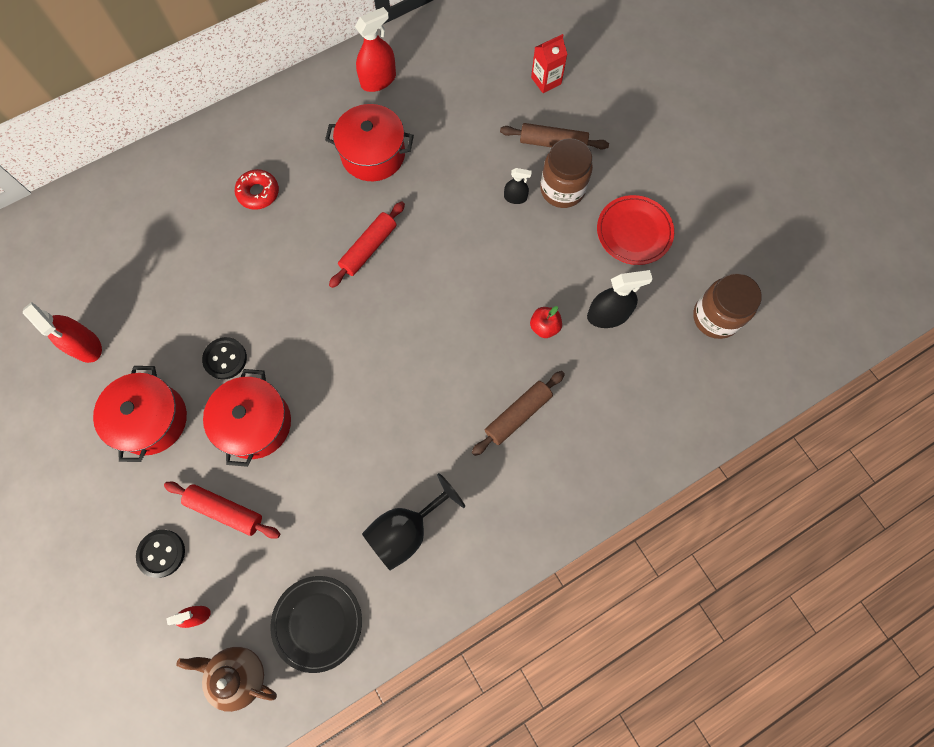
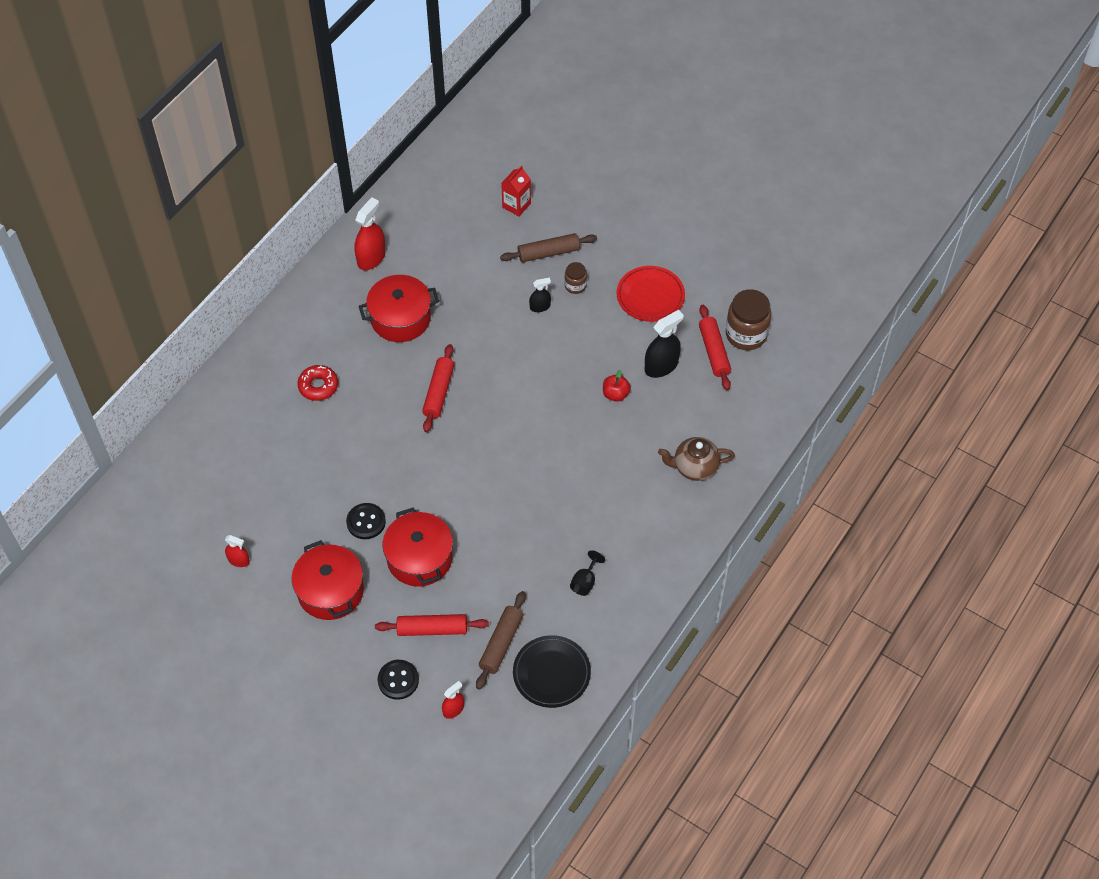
camera: 25 degrees left, 15 degrees down
(85, 345) = (238, 560): red spray bottle -> red spray bottle, size x0.56
(239, 674) = (510, 733): brown teapot -> brown teapot (694, 467)
(406, 530) = (585, 582): black goblet -> black goblet, size x0.52
(518, 415) = (628, 466): brown rolling pin -> brown rolling pin (501, 643)
(562, 189) = (575, 286): brown jar -> brown jar, size x0.53
(671, 322) = (714, 351): none -> red rolling pin

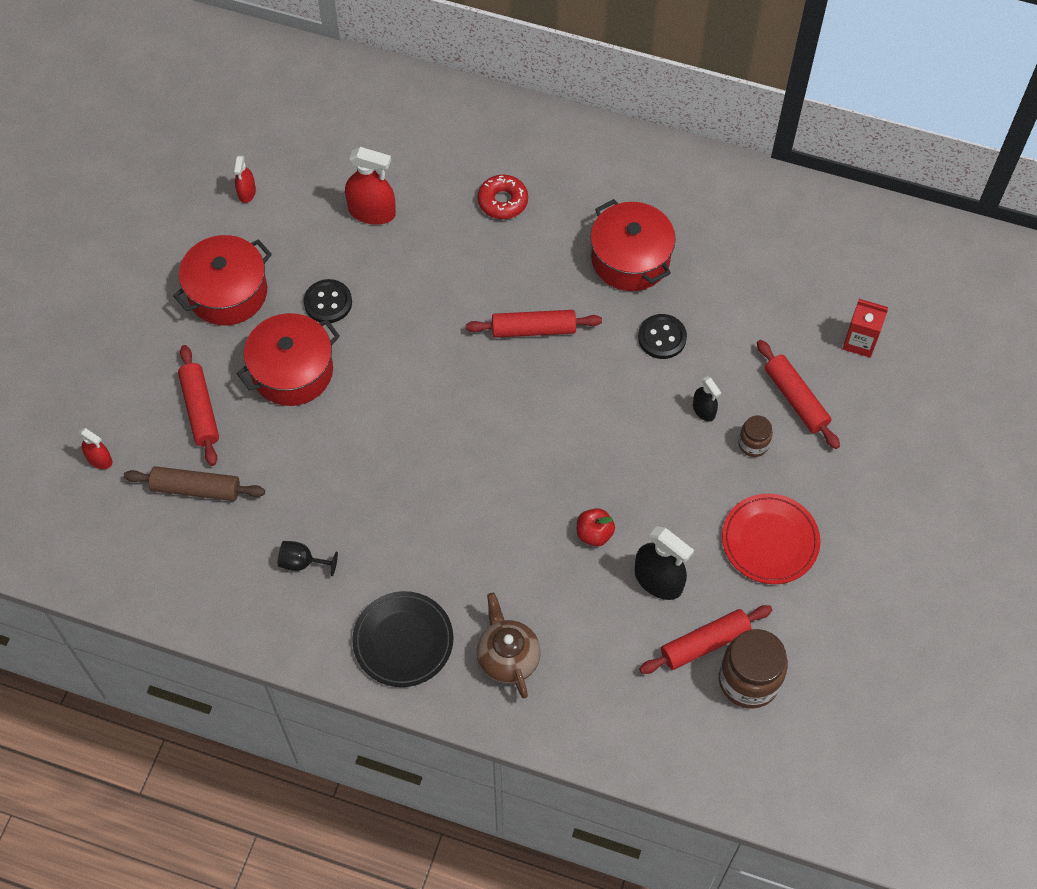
camera: 75 degrees right, 5 degrees up
(371, 258) = (711, 202): red spray bottle -> red spray bottle (372, 212)
(398, 680) = (126, 392): black button -> black button (662, 337)
(548, 253) = (795, 399): brown rolling pin -> red rolling pin
(551, 673) = (167, 554): black plate -> black plate (403, 641)

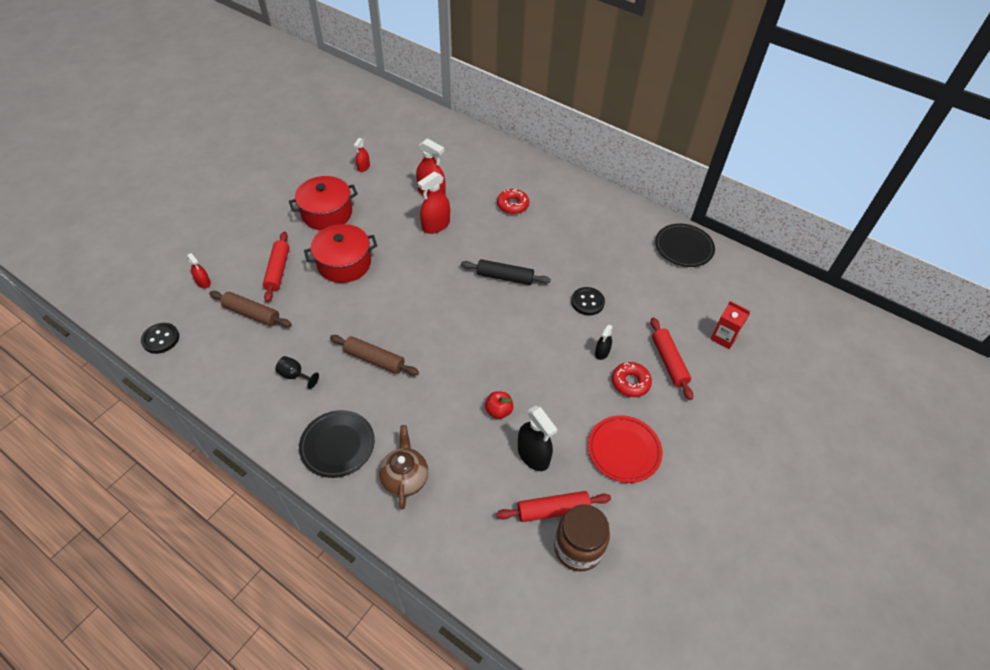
camera: 15 degrees right, 10 degrees down
(328, 302) = (383, 232): black button -> black button (161, 339)
(400, 508) = (374, 359): none -> brown rolling pin
(401, 269) = (436, 225): none -> red spray bottle
(533, 329) = (505, 277): red rolling pin -> black rolling pin
(630, 259) = (582, 253): red pot -> none
(704, 410) = (602, 352): black spray bottle -> black spray bottle turned 45 degrees clockwise
(753, 444) = (630, 382): brown jar -> red donut
(772, 209) = (683, 247): none -> black plate

